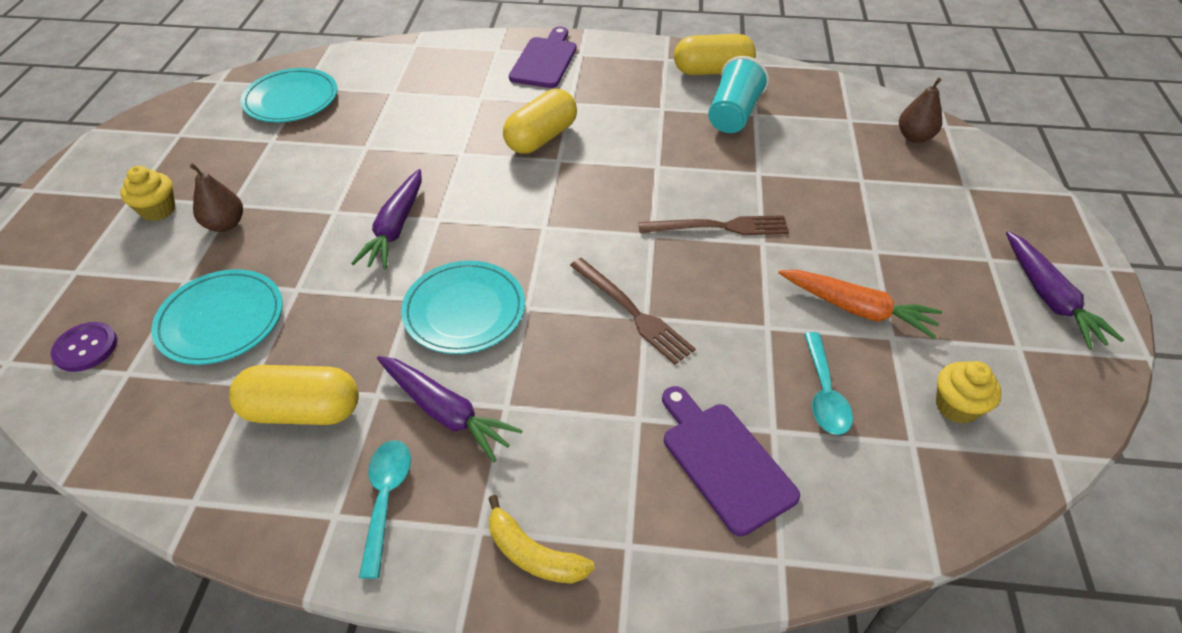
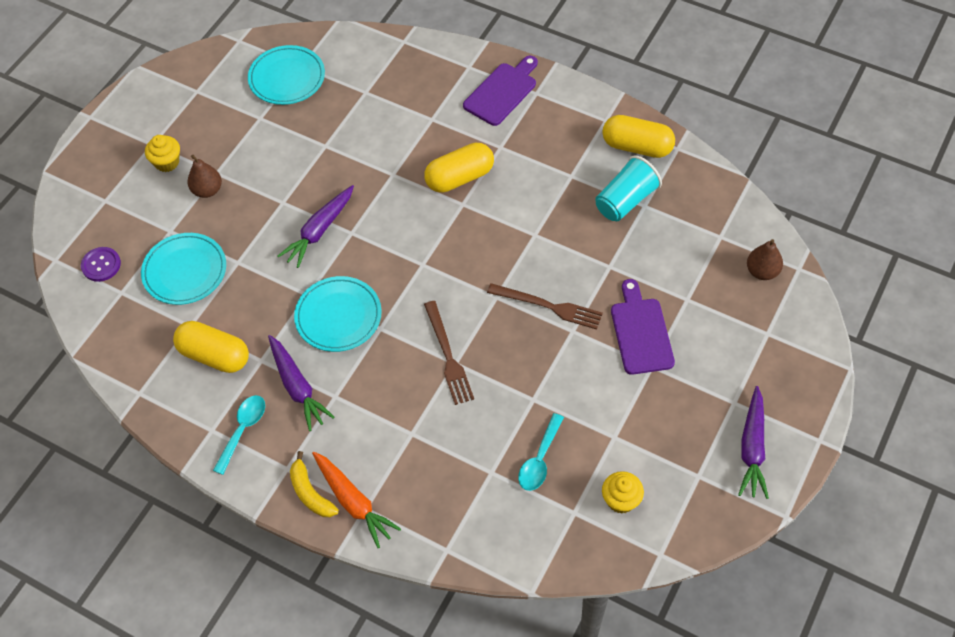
camera: 25 degrees right, 10 degrees up
(724, 461) = (448, 480): purple cutting board -> purple cutting board (641, 332)
(857, 309) = (604, 407): orange carrot -> orange carrot (353, 502)

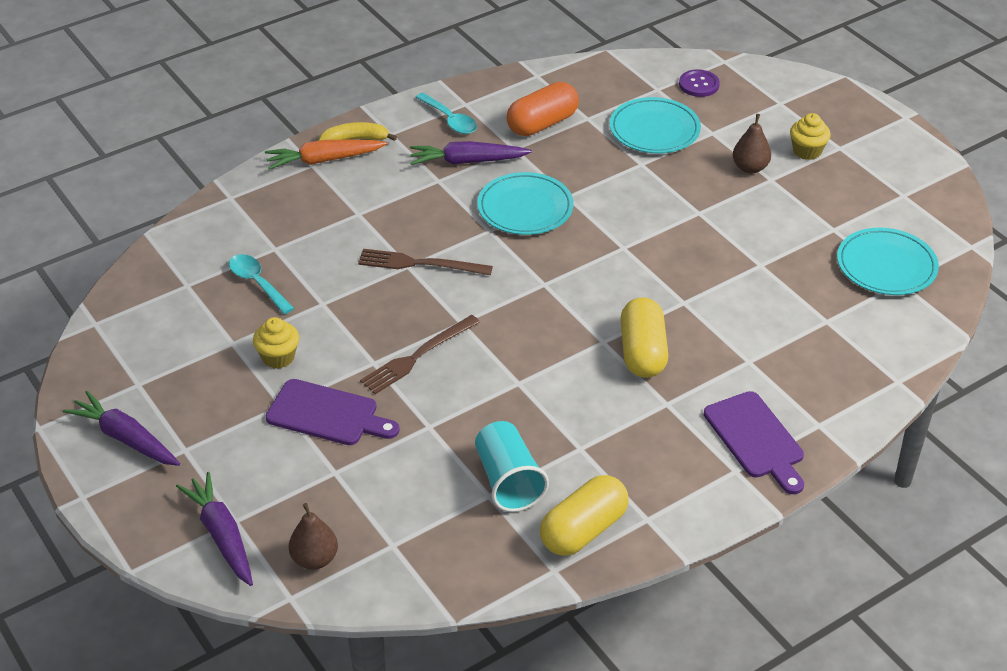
camera: 115 degrees right, 15 degrees down
(214, 355) = (542, 124): yellow capsule -> orange capsule
(319, 231) = (642, 226): purple carrot -> purple carrot (221, 535)
(621, 500) = (168, 320): yellow cupcake -> yellow cupcake (278, 357)

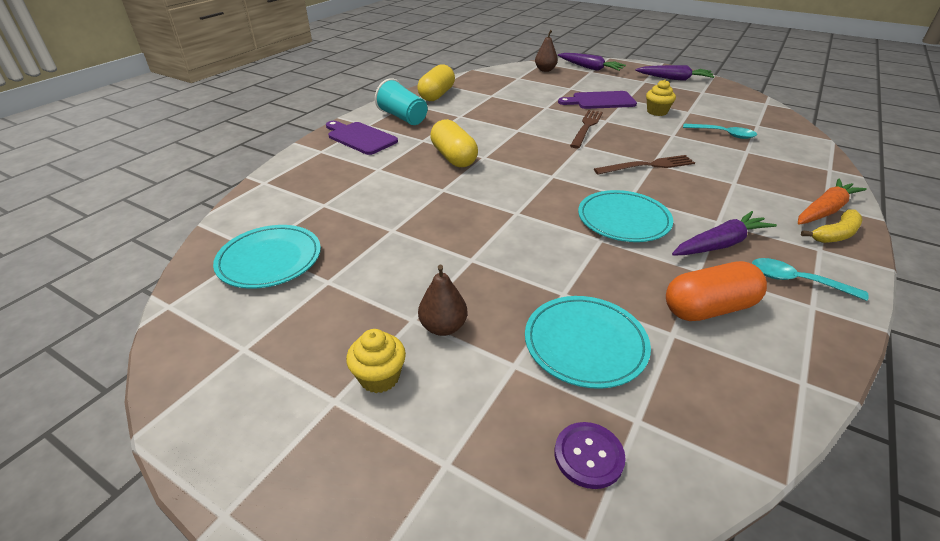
camera: 155 degrees right, 5 degrees down
(508, 481) = (486, 100): turquoise cup -> turquoise cup (403, 118)
(542, 124) = (708, 308): orange capsule -> orange capsule turned 45 degrees clockwise

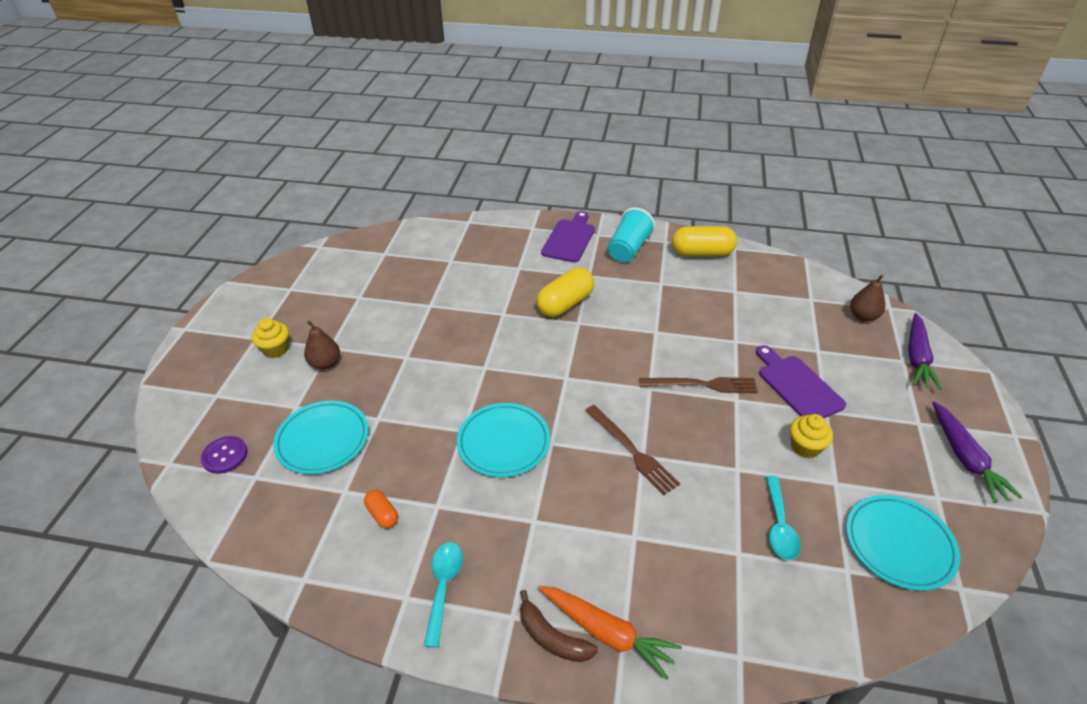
camera: 70 degrees right, 5 degrees up
(270, 260) = (374, 264): turquoise plate -> turquoise plate (899, 544)
(708, 308) = (382, 514): orange capsule -> orange capsule, size x0.50
(720, 244) = (488, 522): purple carrot -> none
(835, 234) = (552, 637): yellow banana -> brown banana

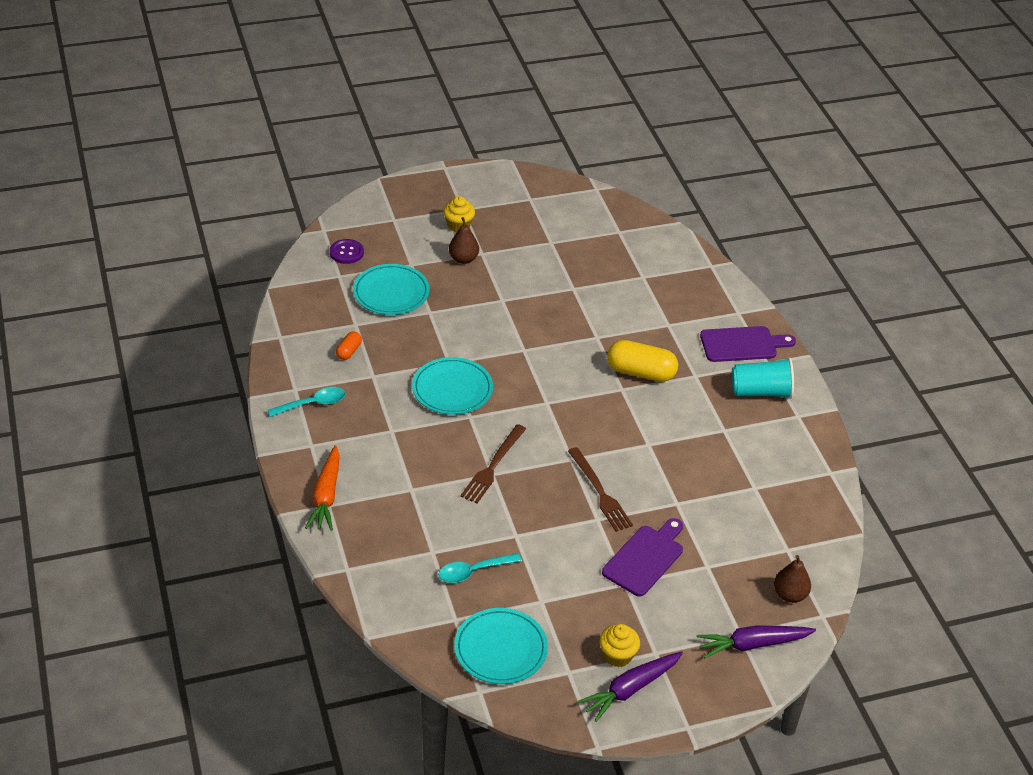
camera: 60 degrees right, 0 degrees up
(552, 637) = (307, 469): brown banana -> none
(702, 253) = (799, 449): yellow capsule -> none
(805, 447) = (570, 575): yellow cupcake -> yellow cupcake (617, 655)

